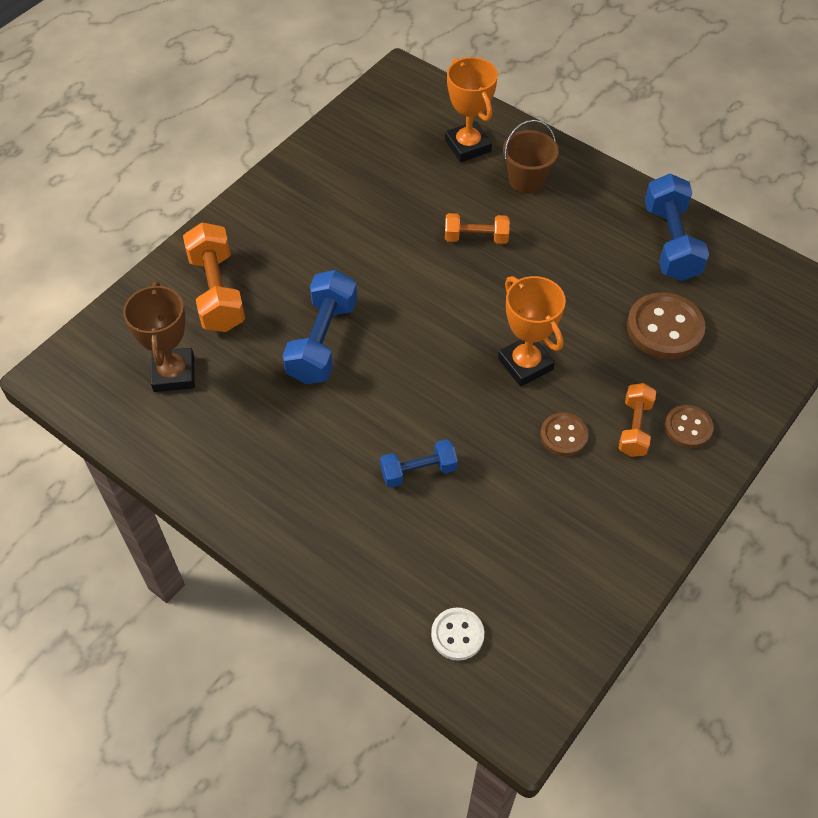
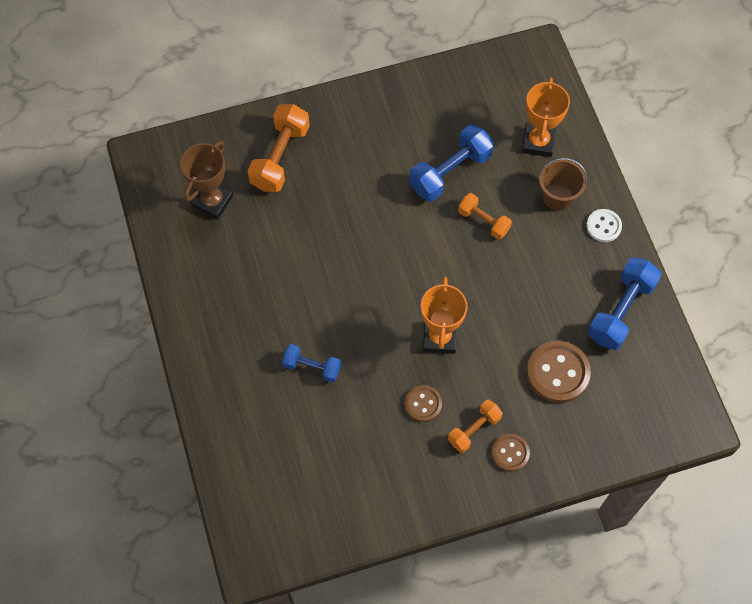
camera: 35 degrees right, 10 degrees up
(322, 341) = (321, 236): blue dumbbell -> blue dumbbell (450, 172)
(457, 635) = (254, 486): white button -> white button (603, 226)

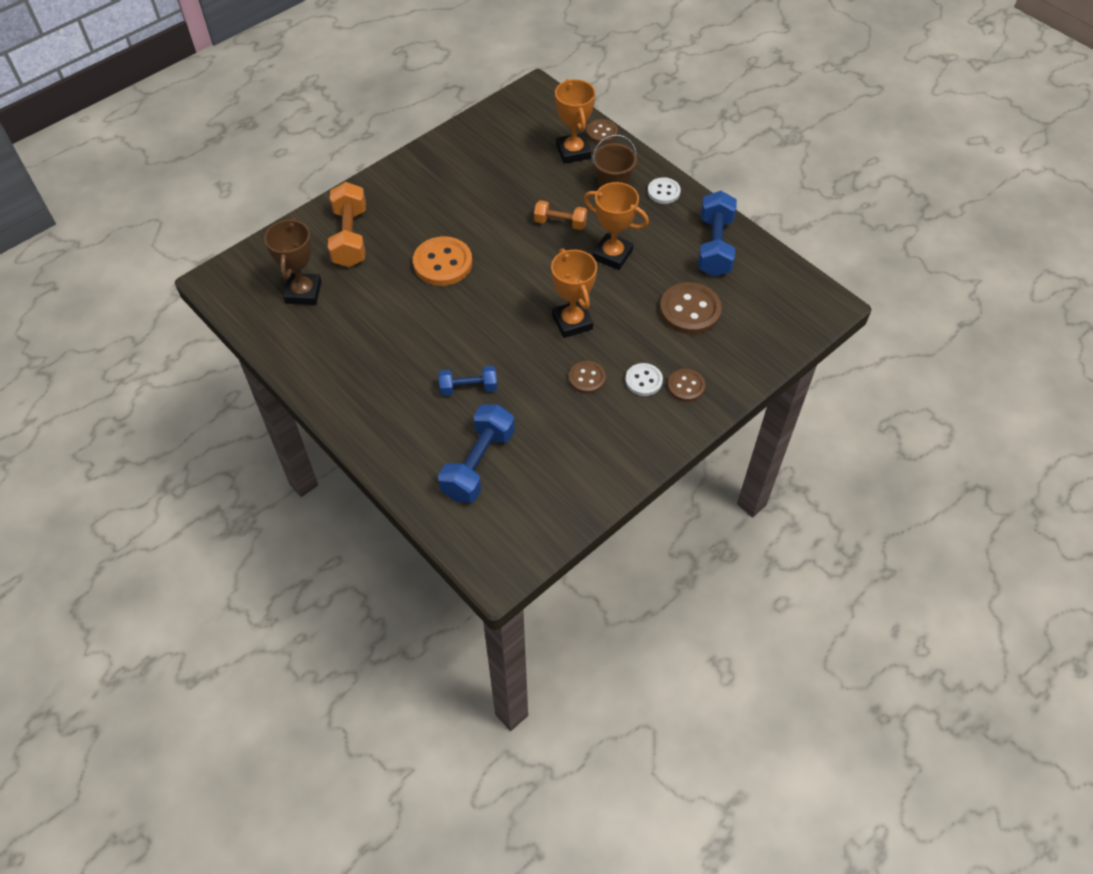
camera: 25 degrees left, 10 degrees down
(351, 221) = (443, 263): none -> orange button
(450, 172) = (510, 197): blue dumbbell -> blue dumbbell (478, 464)
(474, 429) = (643, 380): orange dumbbell -> white button
(515, 279) = (612, 255): none -> orange trophy
(578, 130) = (601, 132): none -> brown button

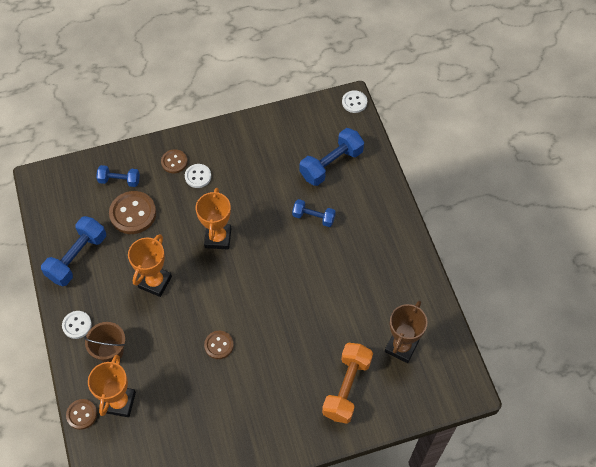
camera: 155 degrees left, 5 degrees up
(443, 263) = (284, 329): orange button -> none
(488, 572) = (354, 102): none -> white button
(560, 223) = (175, 329): orange dumbbell -> none
(587, 378) = (233, 193): brown button -> brown button (219, 345)
(612, 255) = (155, 282): orange trophy -> orange trophy turned 60 degrees clockwise
(735, 339) = (119, 180): none -> blue dumbbell

